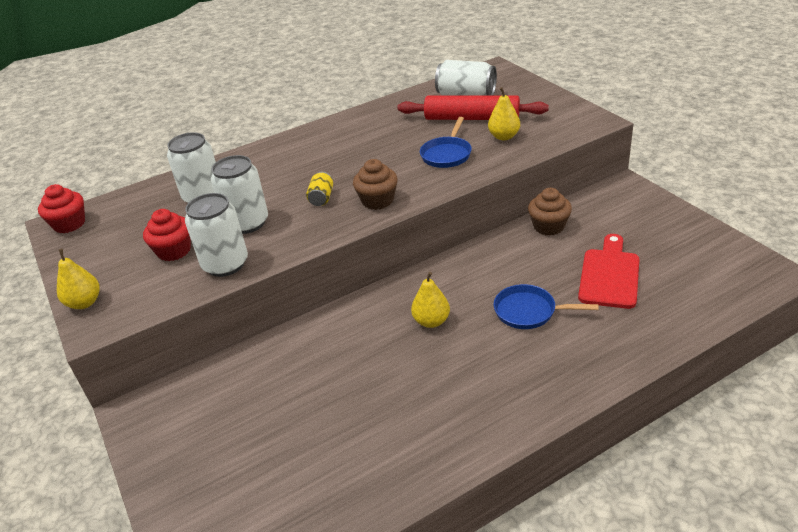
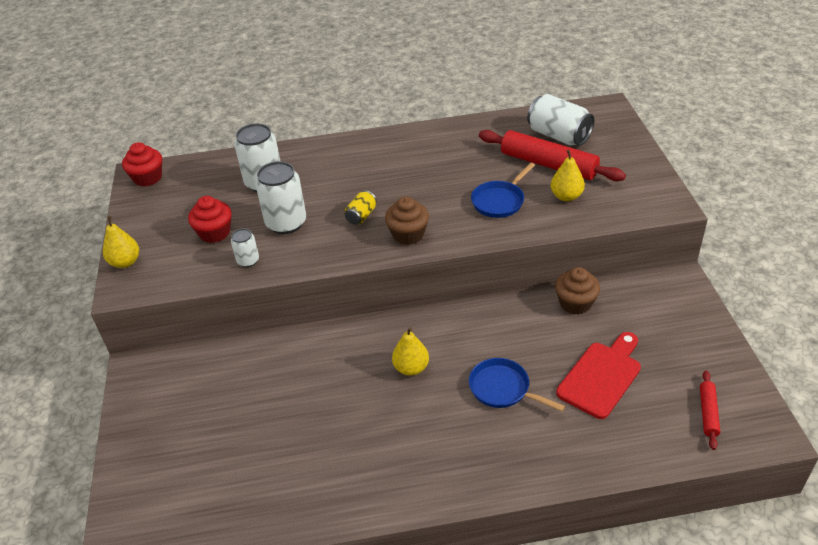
camera: 20 degrees right, 5 degrees up
(225, 264) = (248, 261): white can -> white can, size x0.52
(717, 275) = (708, 413): none -> red rolling pin

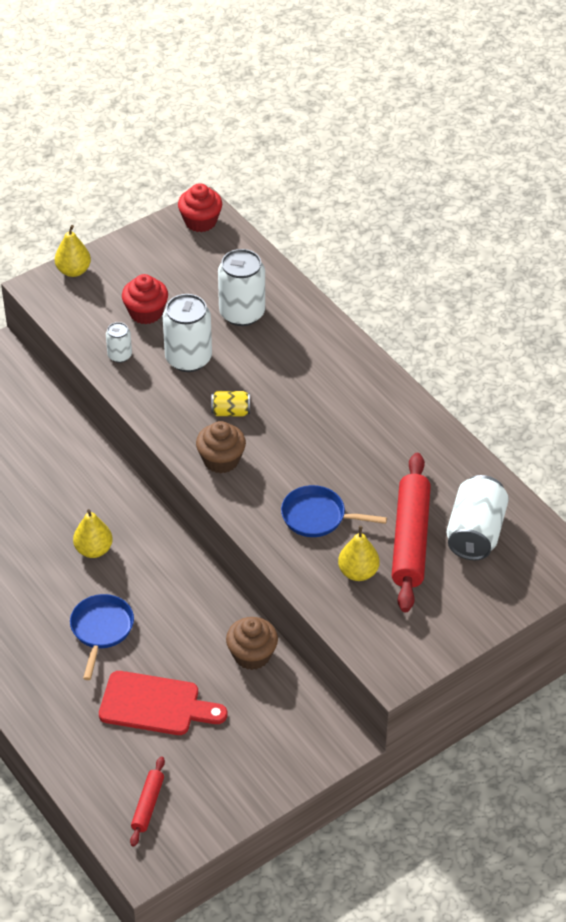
camera: 60 degrees right, 5 degrees up
(708, 413) = (148, 805): red rolling pin -> red rolling pin turned 60 degrees counterclockwise

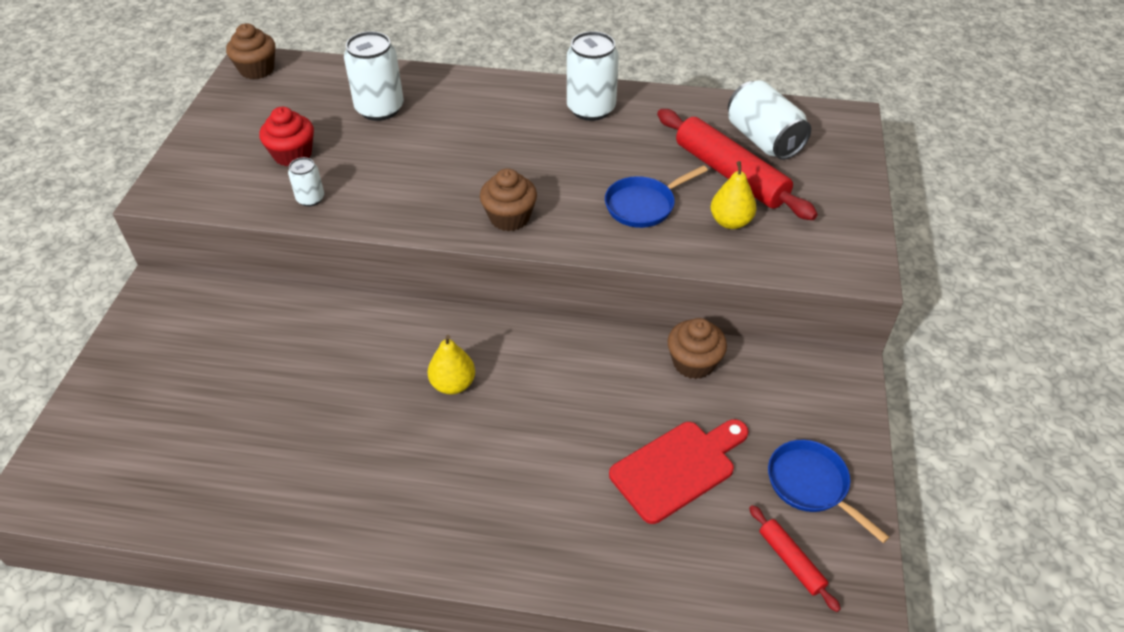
camera: 45 degrees left, 0 degrees up
(73, 271) = (180, 163): yellow pear -> none
(101, 630) = (548, 445): blue pan -> blue pan (811, 485)
(188, 358) = (377, 164): white can -> white can (591, 109)
(200, 221) = (257, 69): red cupcake -> brown cupcake
(230, 412) = (467, 179): yellow can -> none

